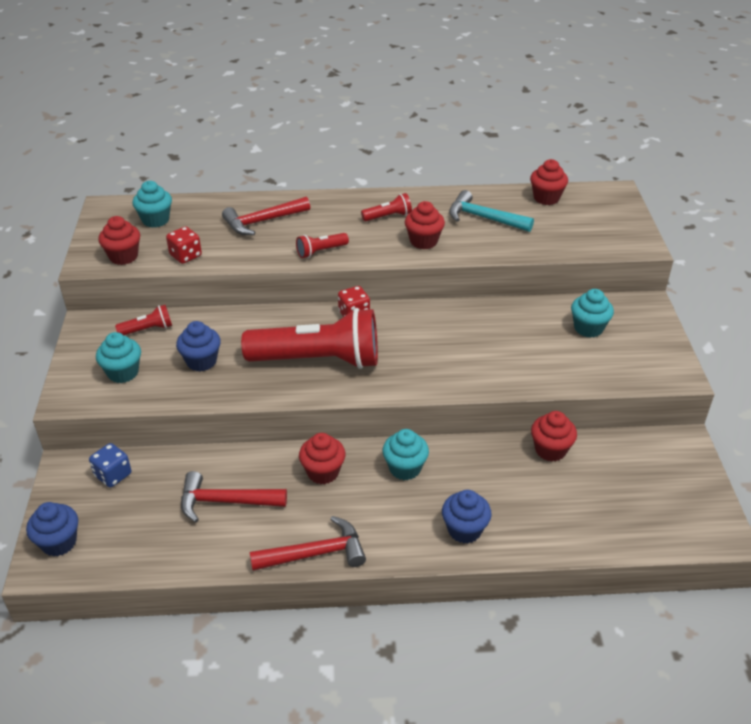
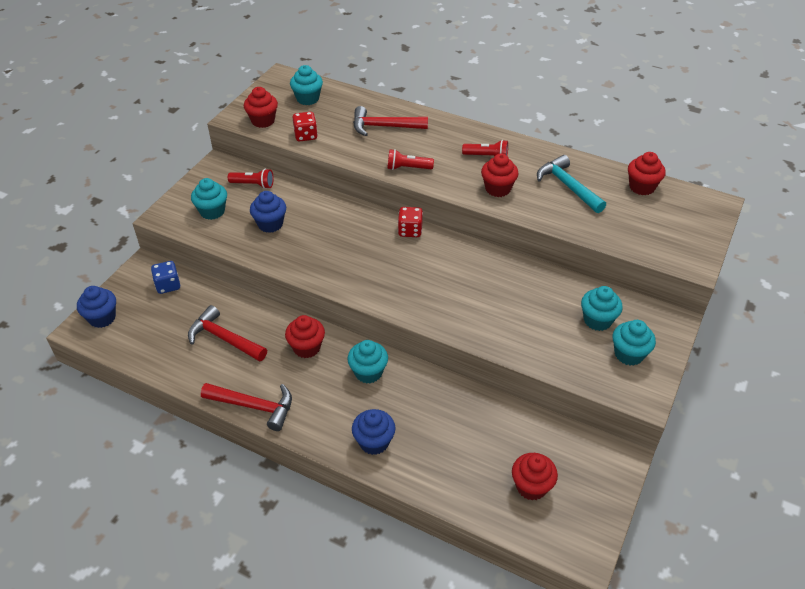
camera: 30 degrees right, 5 degrees up
(318, 360) = (353, 257): red flashlight -> none
(550, 450) = (495, 411): red cupcake -> red cupcake (531, 486)
(637, 346) = (629, 354): none -> turquoise cupcake

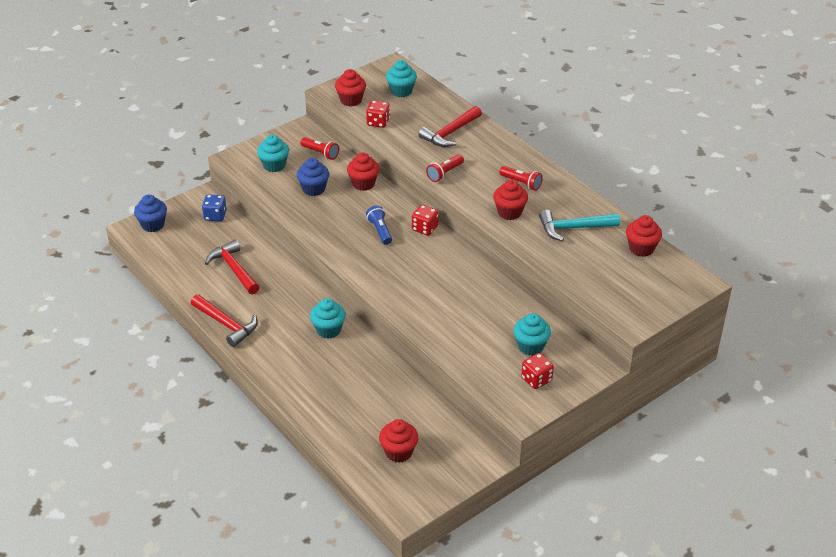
camera: 25 degrees right, 5 degrees down
(306, 348) = (292, 296): red cupcake -> red cupcake (363, 184)
(367, 247) = (380, 231): none -> blue flashlight
(374, 442) = (299, 379): blue cupcake -> none
(384, 127) = (450, 133): red hammer -> red hammer turned 75 degrees counterclockwise
(407, 168) = (445, 173): red flashlight -> red flashlight turned 75 degrees counterclockwise
(568, 186) = (573, 228): turquoise hammer -> turquoise hammer turned 90 degrees counterclockwise
(629, 354) = (536, 379): turquoise cupcake -> red dice

